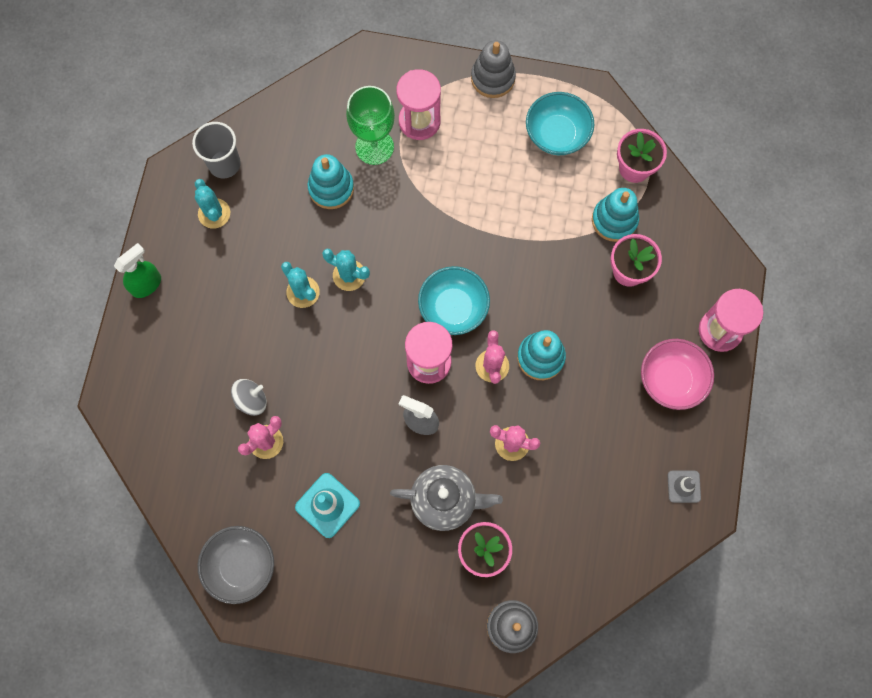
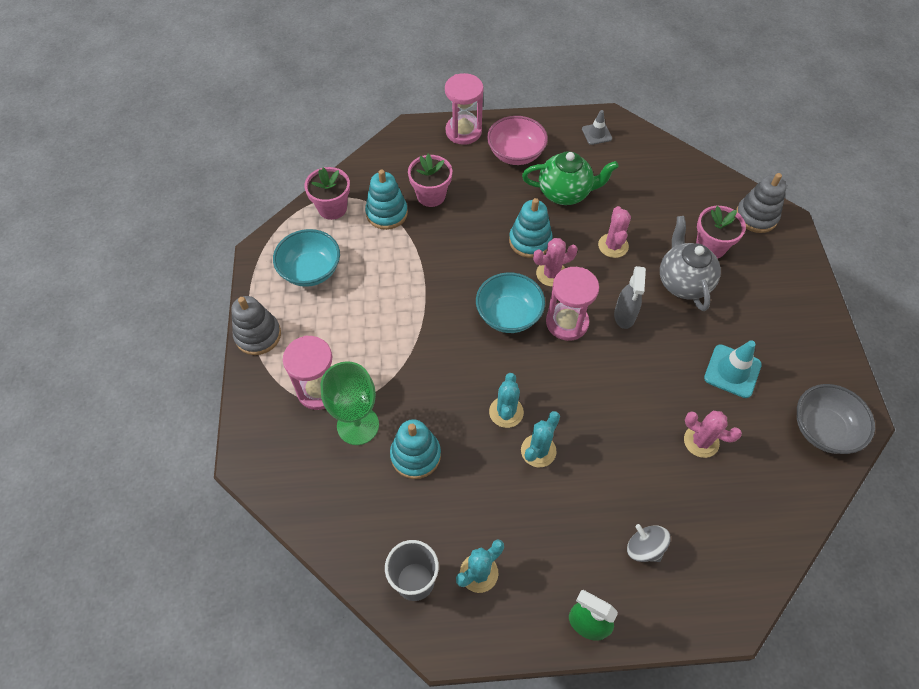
camera: 105 degrees left, 15 degrees down
(251, 400) = (667, 467): grey spinning top -> grey spinning top (644, 548)
(598, 417) = (565, 193): none -> green teapot

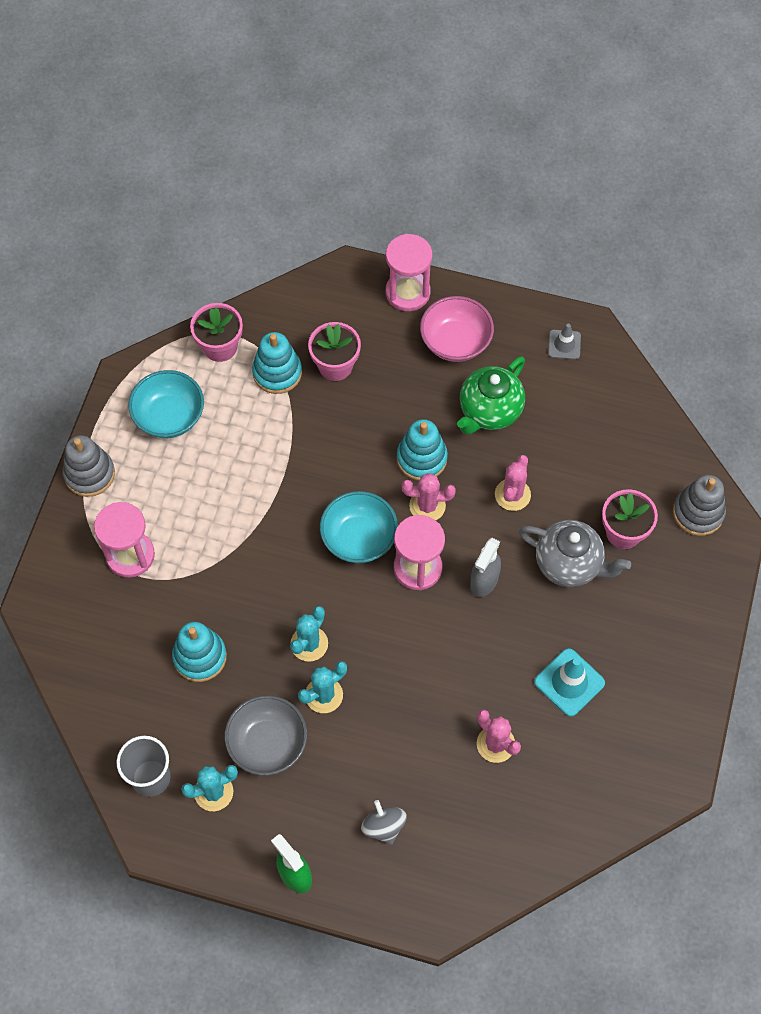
camera: 20 degrees right, 5 degrees up
(358, 425) = (155, 606): green goblet -> none
(565, 193) = (489, 411): green teapot -> green teapot turned 105 degrees clockwise
(683, 282) = (569, 564): grey teapot -> grey teapot turned 105 degrees clockwise
(823, 429) = (632, 777): grey bowl -> grey bowl (267, 743)

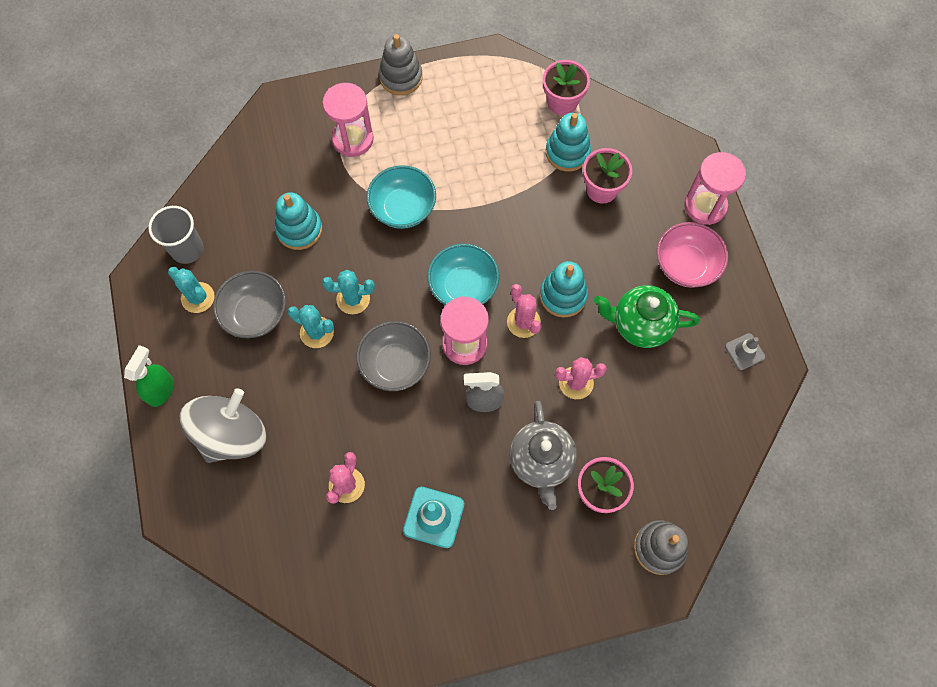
camera: 60 degrees right, 5 degrees up
(169, 416) = (481, 101): turquoise bowl -> turquoise bowl (403, 208)
(384, 826) = (232, 435): grey spinning top -> grey spinning top, size x2.01
(401, 639) = (395, 364): none -> grey bowl

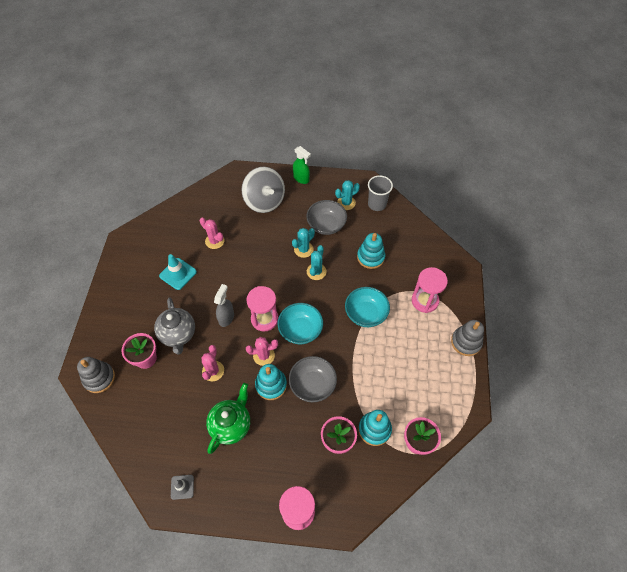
camera: 110 degrees right, 10 degrees down
(395, 364) = (268, 281): grey bowl -> grey bowl (312, 385)
(541, 462) = (178, 334): grey teapot -> grey teapot turned 120 degrees counterclockwise
(686, 265) = (259, 475): pink bowl -> none

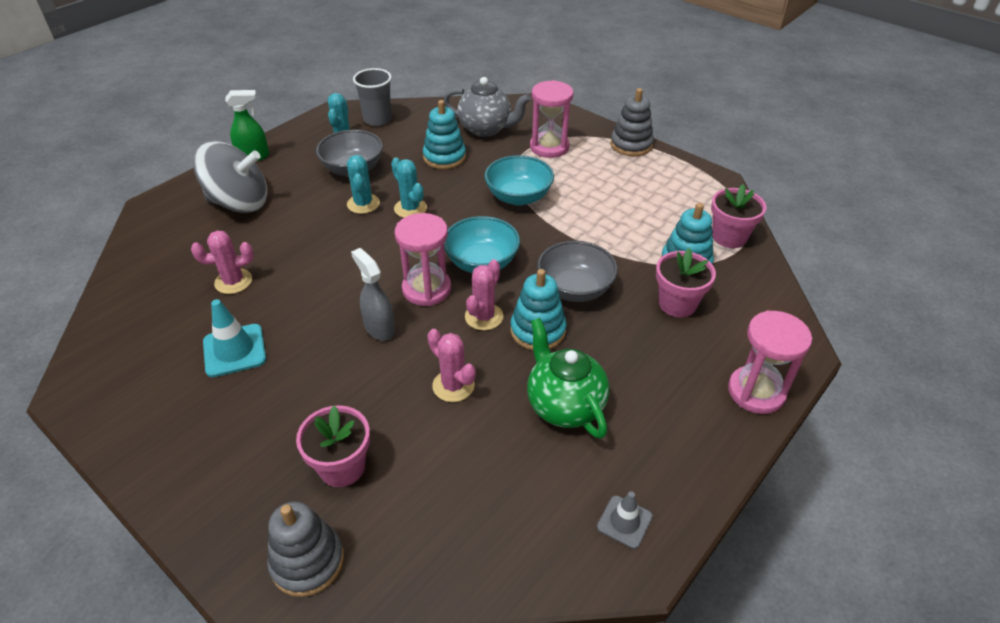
camera: 55 degrees left, 15 degrees down
(178, 334) = (345, 401): grey teapot -> grey teapot (486, 129)

